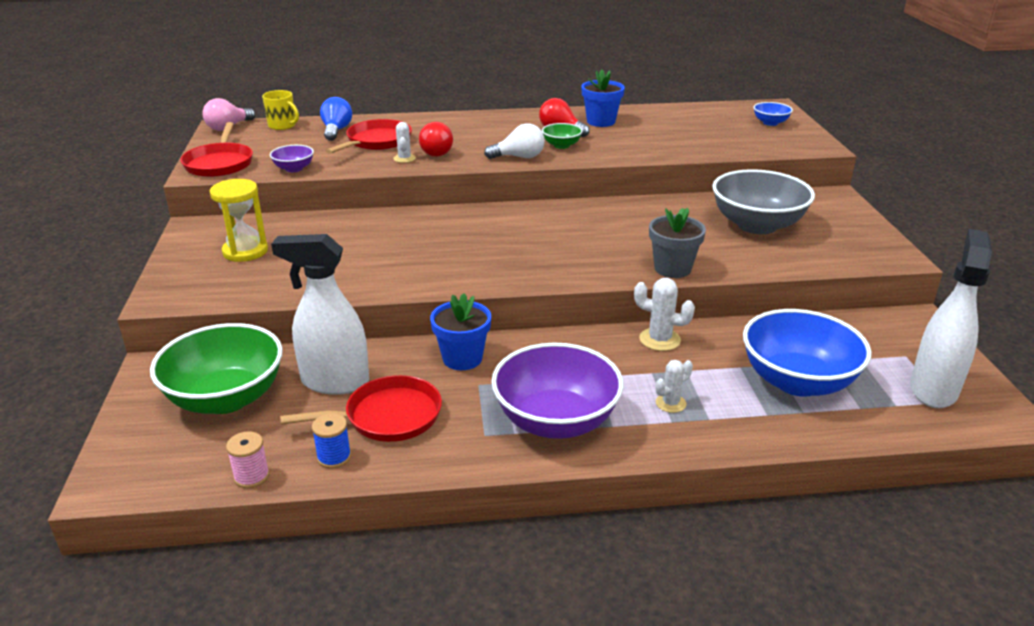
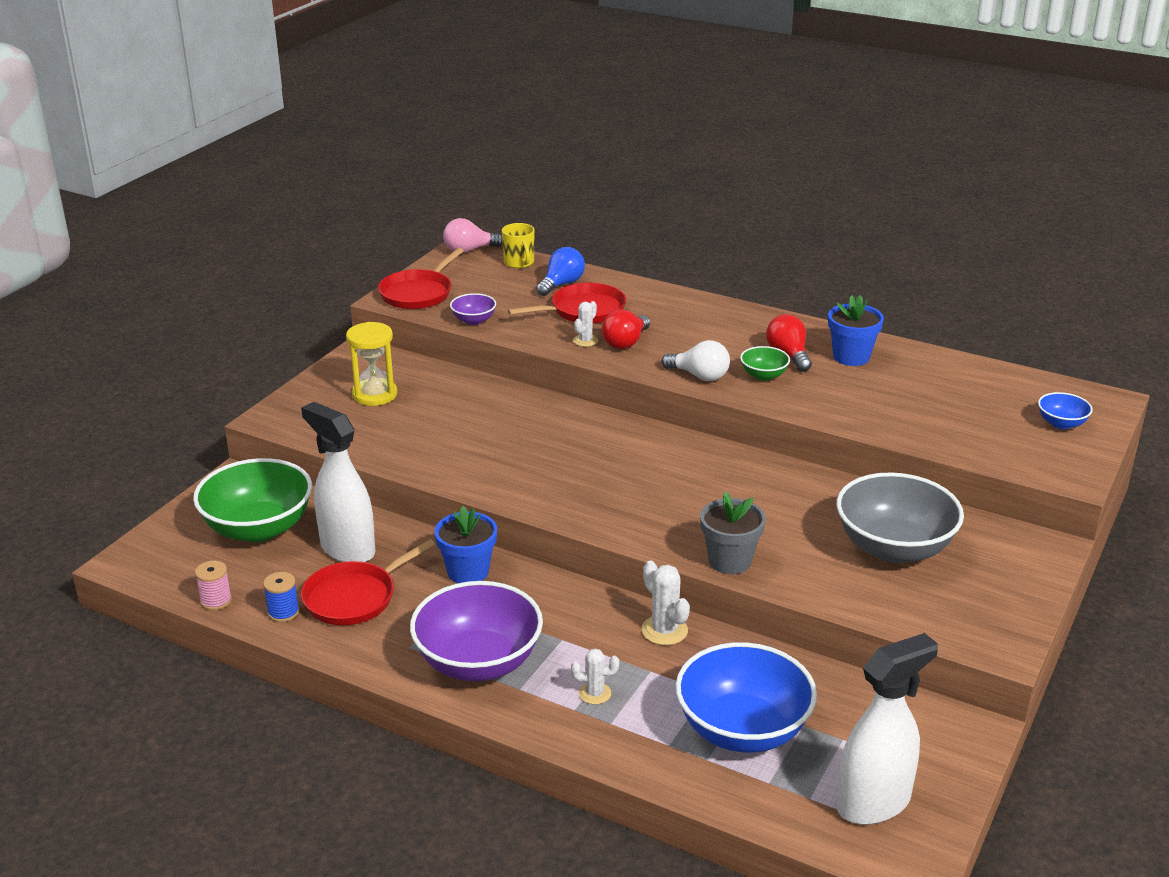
camera: 35 degrees right, 0 degrees up
(387, 417) = (354, 597): red pan -> red pan turned 120 degrees clockwise

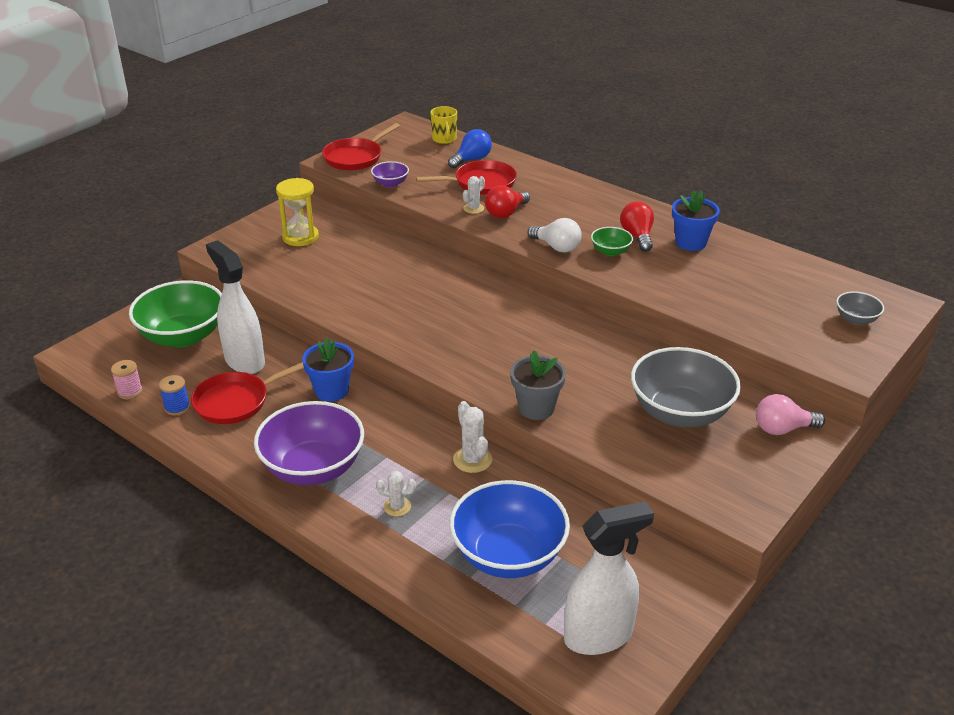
camera: 10 degrees right, 5 degrees up
(469, 250) = (408, 126): pink light bulb -> pink light bulb (782, 429)
(1061, 423) = (856, 319): blue bowl -> grey bowl

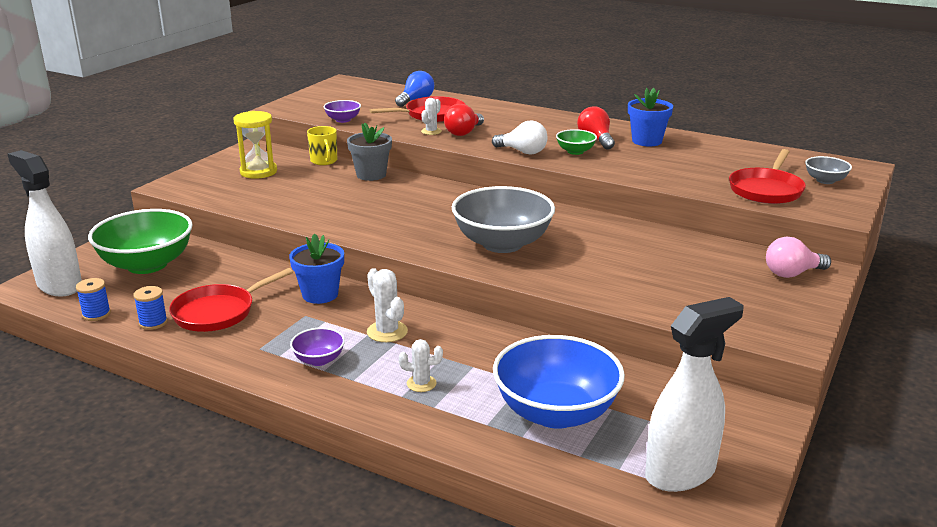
camera: 10 degrees left, 10 degrees down
(130, 392) = (96, 314): pink spool -> blue spool
(244, 361) = (219, 278): white spray bottle -> white spray bottle (59, 285)
(313, 468) = (319, 360): purple bowl -> purple bowl, size x0.46
(355, 157) = (302, 105): red pan -> red pan (766, 190)
(444, 139) = (384, 89): yellow mug -> yellow mug (324, 161)
(472, 460) = (487, 337): white cactus -> white cactus (387, 332)
(536, 408) = (545, 278): grey flower pot -> grey flower pot (371, 175)
(680, 413) = (689, 270): grey bowl -> grey bowl (502, 244)

